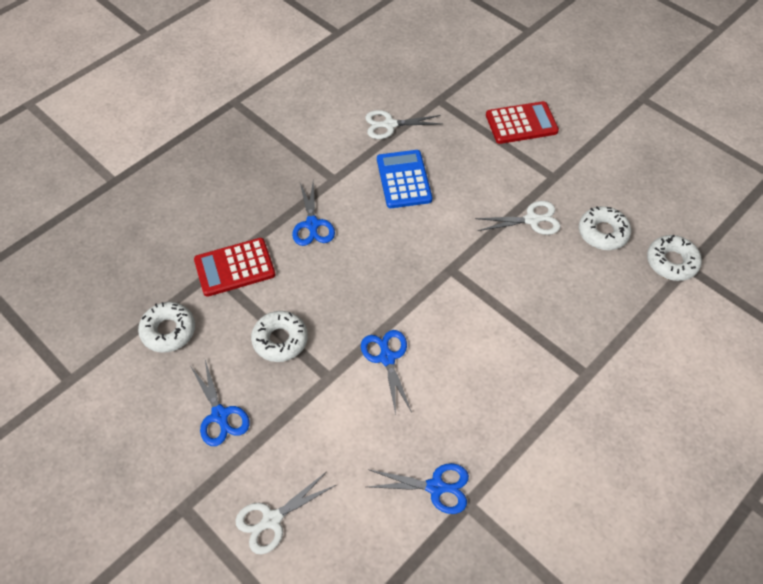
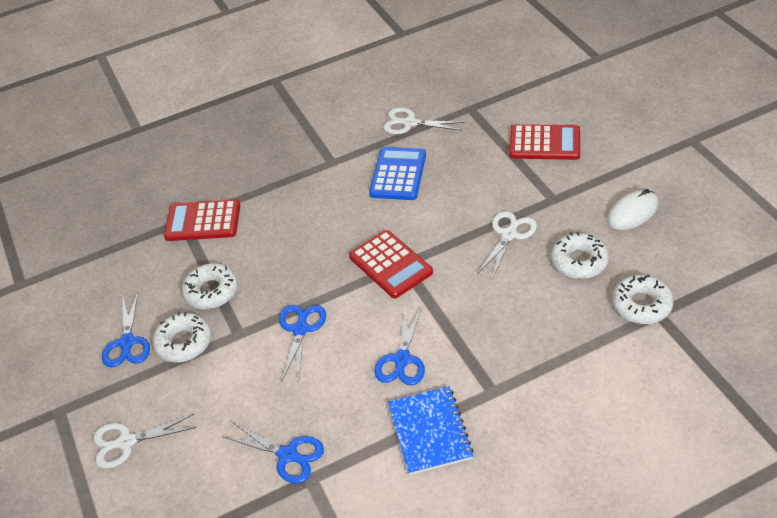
camera: 25 degrees right, 10 degrees down
(168, 331) = (120, 262): white donut -> white donut (184, 343)
(312, 224) = (291, 198): blue scissors -> blue scissors (402, 359)
(440, 272) = (390, 264): none -> red calculator
(532, 220) = (509, 235): white scissors -> white scissors turned 75 degrees counterclockwise
(551, 428) = (429, 431): none -> blue notebook
(625, 176) = (632, 212): none -> white mouse

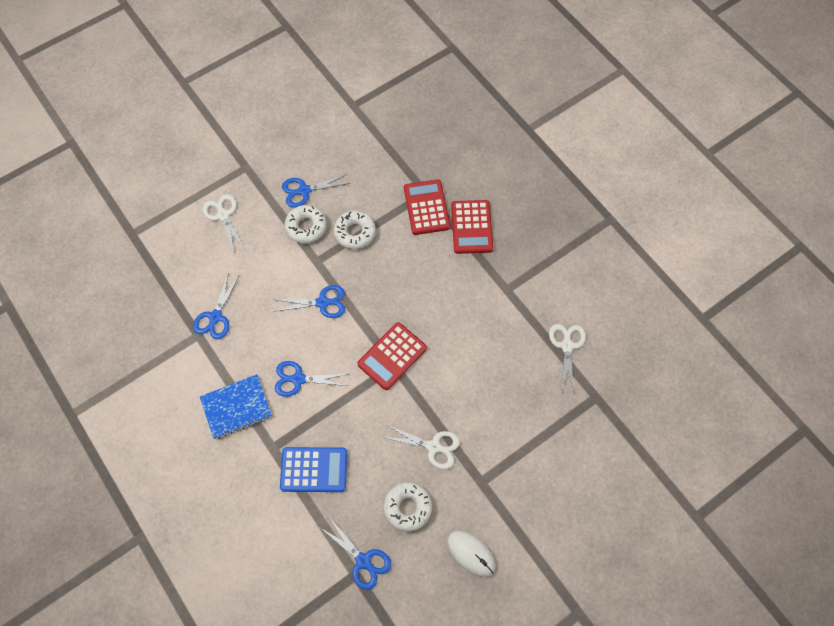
camera: 75 degrees right, 20 degrees up
(398, 174) = (497, 346): blue calculator -> blue calculator (314, 470)
(544, 143) = (555, 470): red calculator -> red calculator (471, 227)
(641, 305) = (363, 561): white donut -> blue scissors

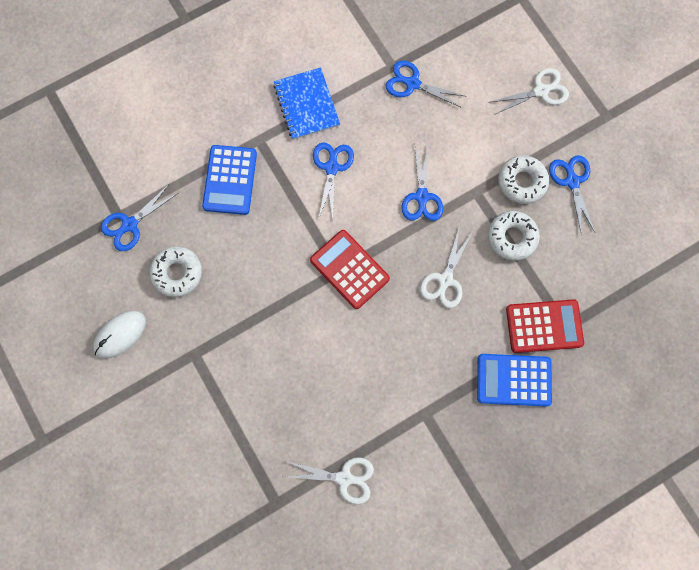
camera: 95 degrees right, 10 degrees up
(433, 447) = (239, 306): white scissors -> white scissors (445, 280)
(471, 227) = (513, 380): red calculator -> blue calculator

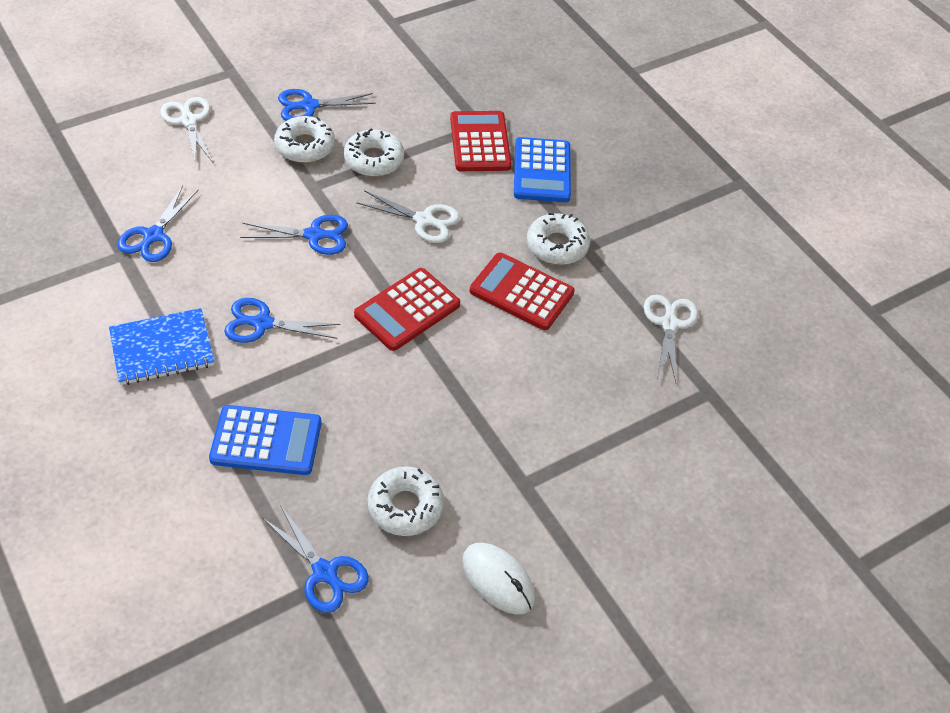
camera: 95 degrees left, 25 degrees down
(372, 357) = (521, 292): none -> red calculator
(425, 389) = (557, 245): none -> white donut

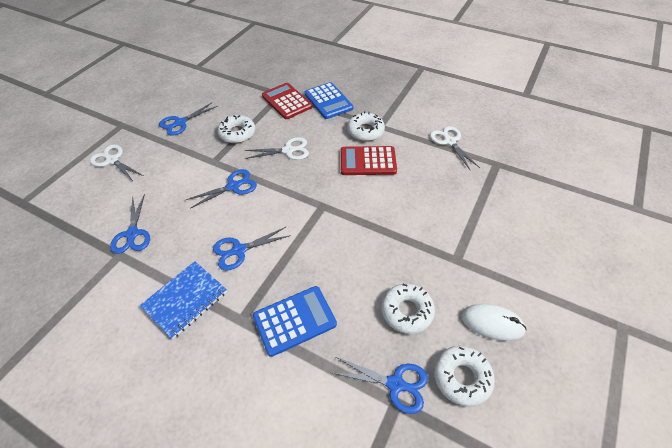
camera: 25 degrees left, 0 degrees up
(305, 146) = (193, 143): white donut -> white donut (462, 377)
(407, 310) = (317, 200): red calculator -> none

